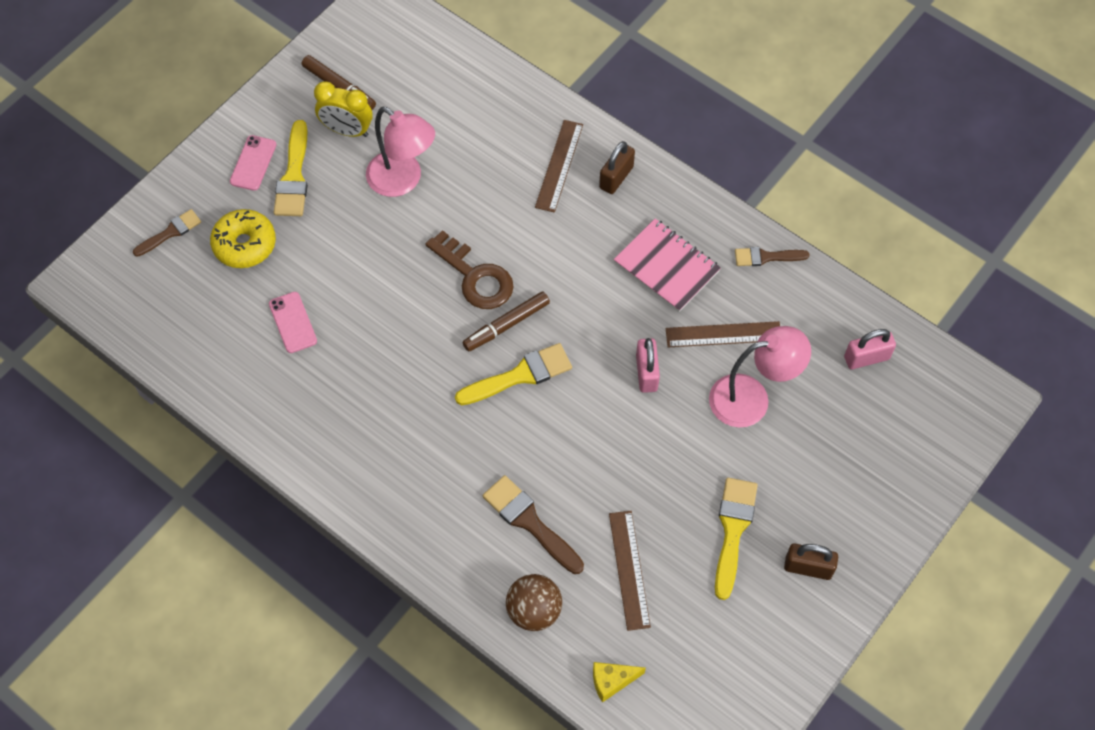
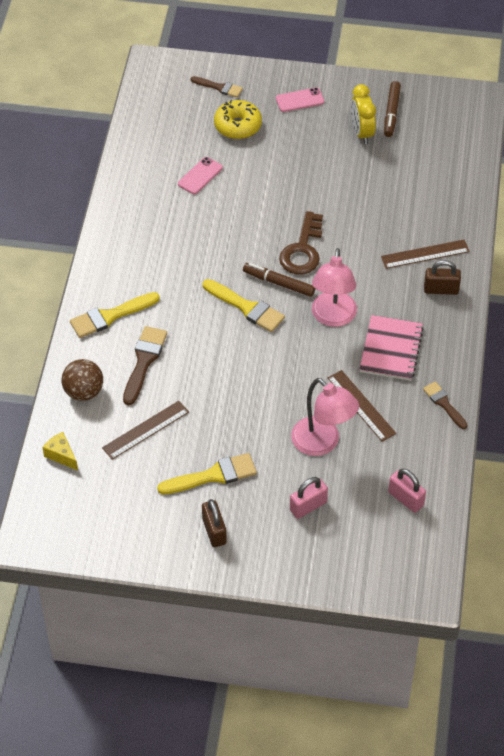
camera: 60 degrees right, 10 degrees down
(294, 176) = (306, 124): yellow brush -> yellow brush (110, 316)
(403, 180) = (346, 179): pink lamp -> pink lamp (333, 317)
(646, 373) = (298, 375): pink padlock -> pink padlock (308, 506)

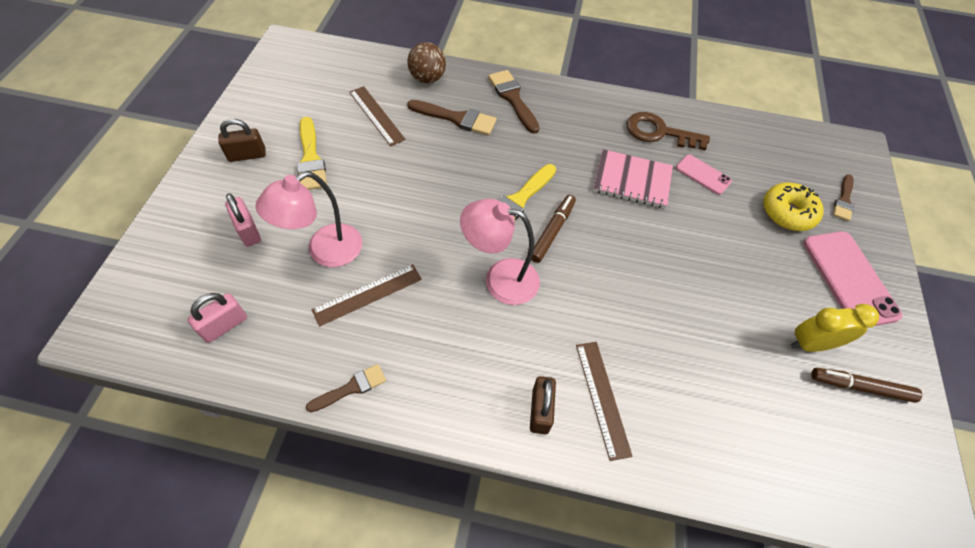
camera: 90 degrees right, 5 degrees up
(61, 455) = (362, 63): yellow cheese -> none
(110, 316) = (512, 98): yellow brush -> brown brush
(299, 100) = (849, 278): pink phone -> pink phone, size x1.81
(302, 250) = (602, 258): brown key -> brown key (659, 132)
(391, 349) = (445, 336): pink notebook -> pink notebook (632, 180)

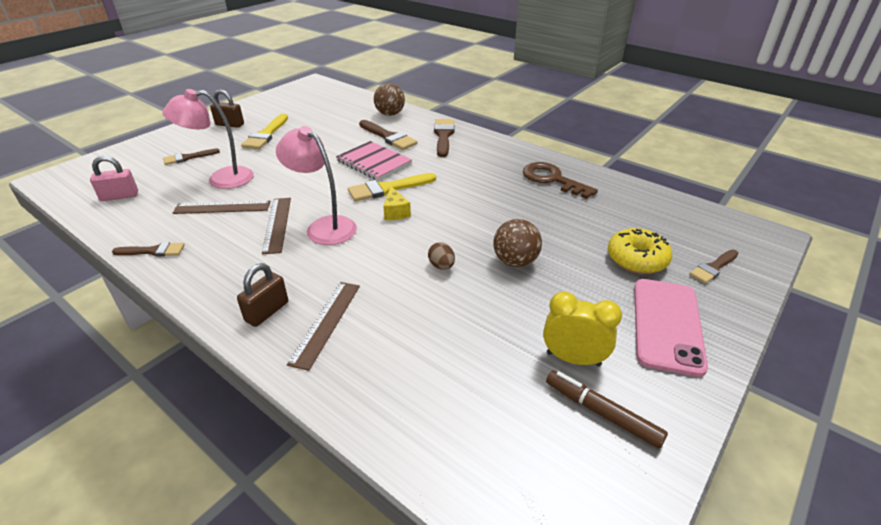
camera: 30 degrees right, 20 degrees down
(248, 231) = (188, 158): pink padlock -> brown brush
(376, 115) = (333, 124): brown ruler -> brown ruler (277, 224)
(552, 231) = (395, 212): brown marker -> yellow cheese
(632, 180) = (497, 201): pink notebook -> pink notebook (374, 162)
(646, 286) = (441, 266): none -> brown egg
(700, 254) = (515, 261): none -> brown ball
(703, 174) = (570, 213): pink phone -> none

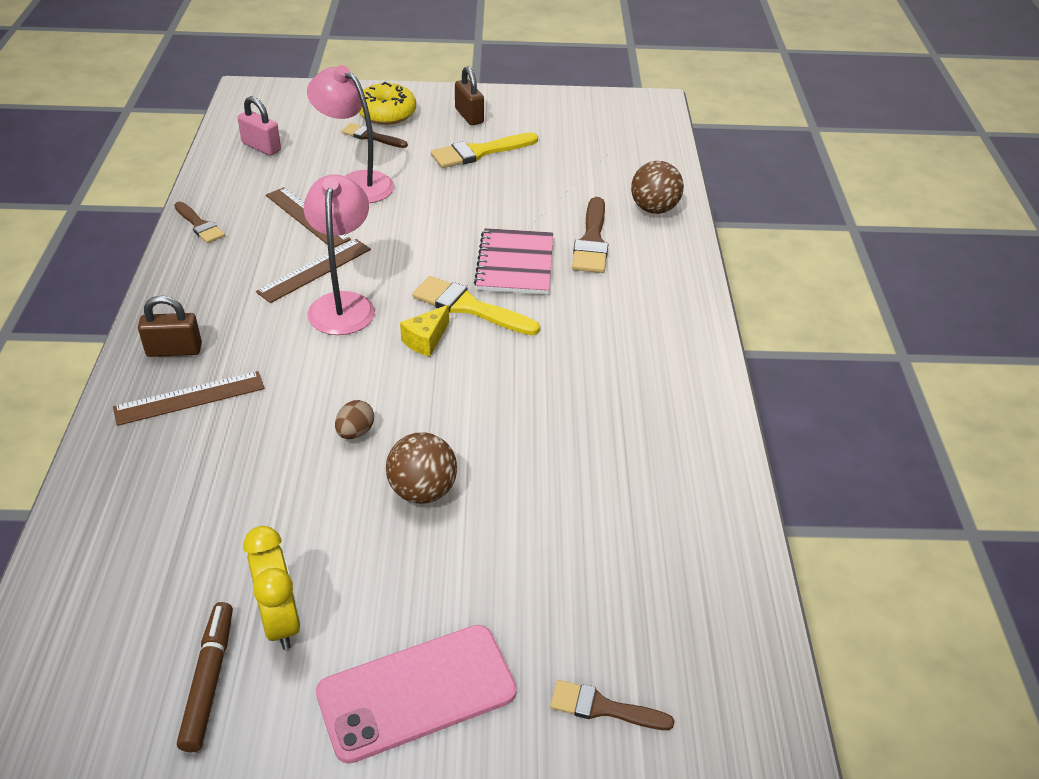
camera: 50 degrees right, 5 degrees up
(443, 136) = (656, 284): brown brush -> none
(552, 179) = (662, 441): brown key -> none
(636, 259) = (541, 611): yellow donut -> yellow donut (386, 113)

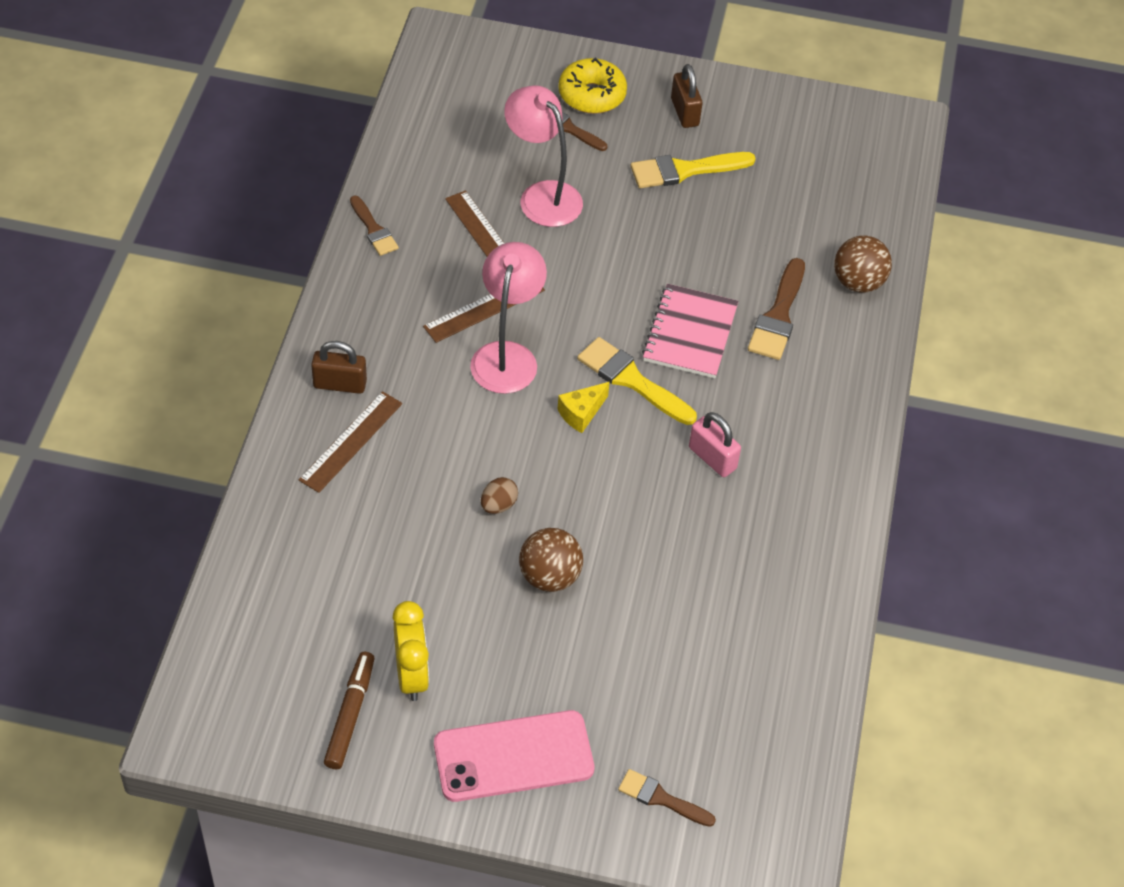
camera: 10 degrees right, 10 degrees up
(189, 398) = (351, 441): brown ruler -> brown ruler turned 45 degrees counterclockwise
(261, 147) = (447, 127): pink padlock -> pink padlock (712, 458)

